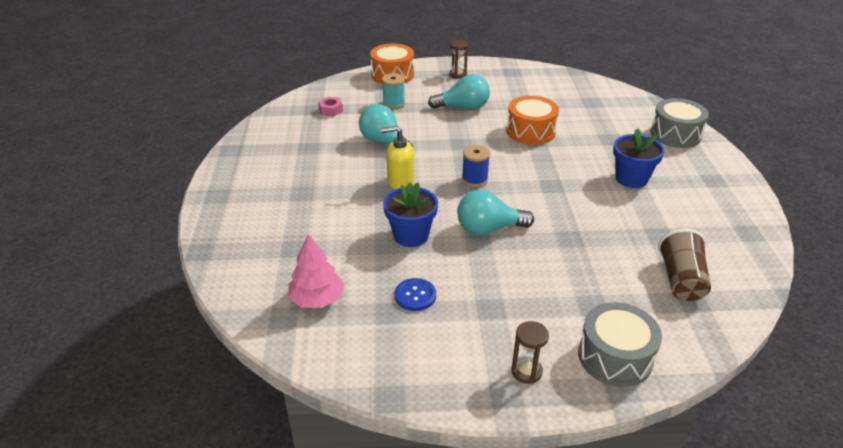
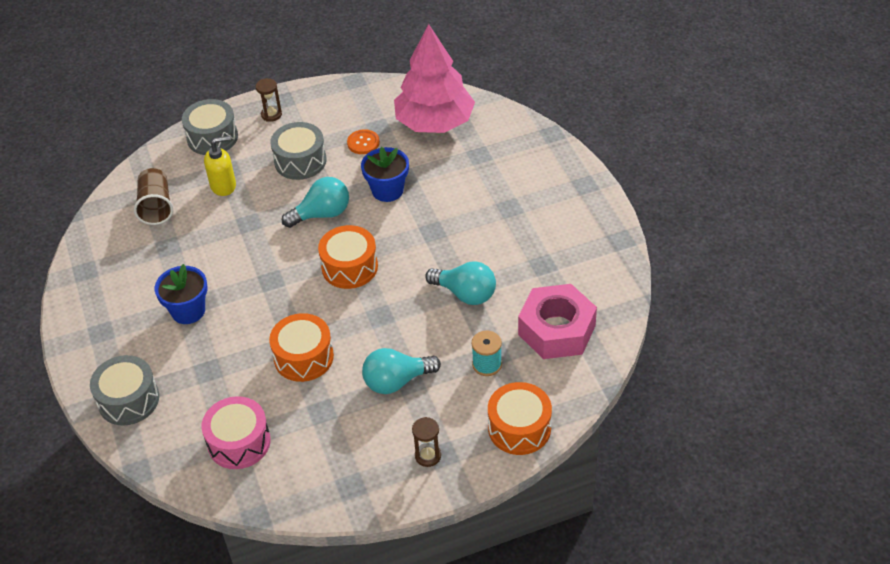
camera: 165 degrees right, 10 degrees up
(317, 299) = (434, 123): pink tree -> pink tree, size x1.89
(331, 110) = (556, 330): pink nut -> pink nut, size x2.45
(400, 182) = (422, 244): yellow soap dispenser -> yellow soap dispenser (223, 186)
(415, 295) = (363, 143): blue button -> orange button
(474, 179) = (349, 267): blue spool -> orange drum
(499, 292) = (300, 161): none -> grey drum
(586, 100) = (239, 442): none -> pink drum

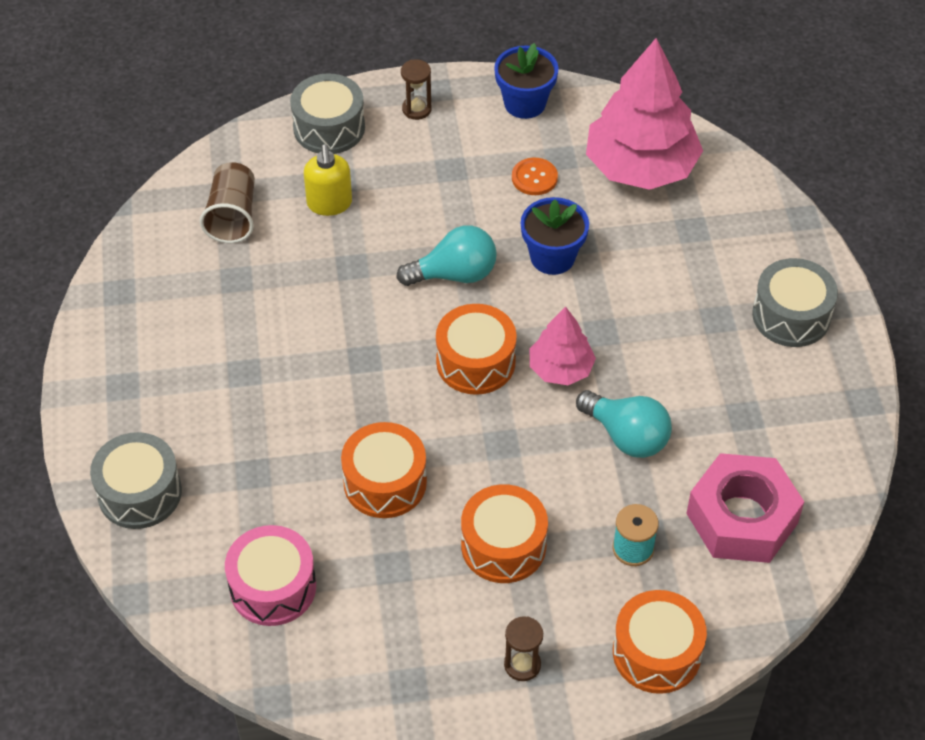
camera: 10 degrees right, 5 degrees up
(188, 311) = (244, 380): blue flower pot -> blue flower pot (525, 103)
(223, 186) = (329, 204): yellow soap dispenser -> yellow soap dispenser turned 90 degrees clockwise
(300, 161) = (441, 188): grey drum -> grey drum (791, 315)
(396, 381) = (503, 545): turquoise light bulb -> orange drum
(410, 260) = (561, 368): none -> pink tree

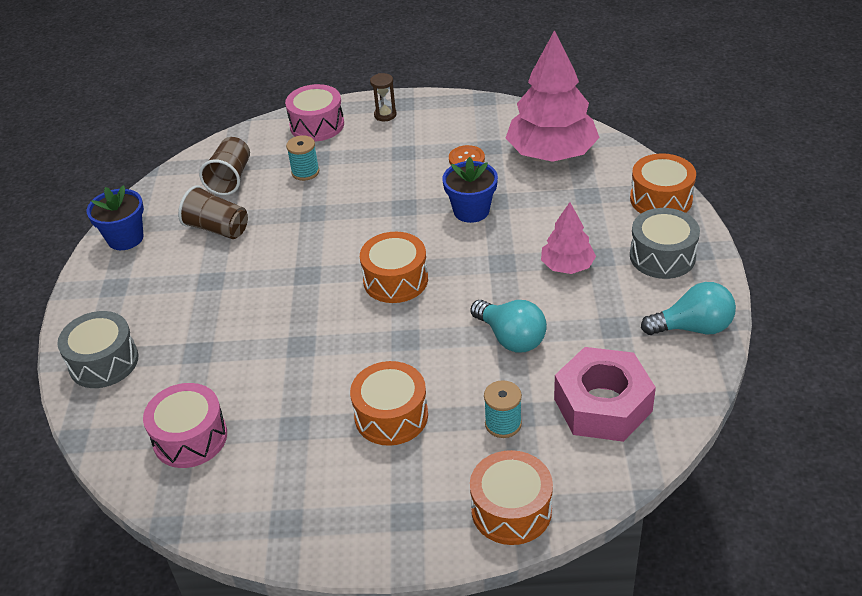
camera: 10 degrees right, 10 degrees down
(234, 294) = (217, 228): none -> brown cup
(329, 127) = (317, 125): grey drum -> pink drum
(329, 204) = (305, 172): yellow soap dispenser -> turquoise spool
(385, 482) = (302, 363): orange drum -> orange drum (661, 199)
(454, 274) = (391, 220): turquoise light bulb -> turquoise light bulb (693, 327)
(522, 665) = (389, 512): brown hourglass -> none
(525, 103) = (468, 112): blue flower pot -> blue flower pot (125, 238)
(561, 368) = (464, 287): pink tree -> pink tree (567, 266)

